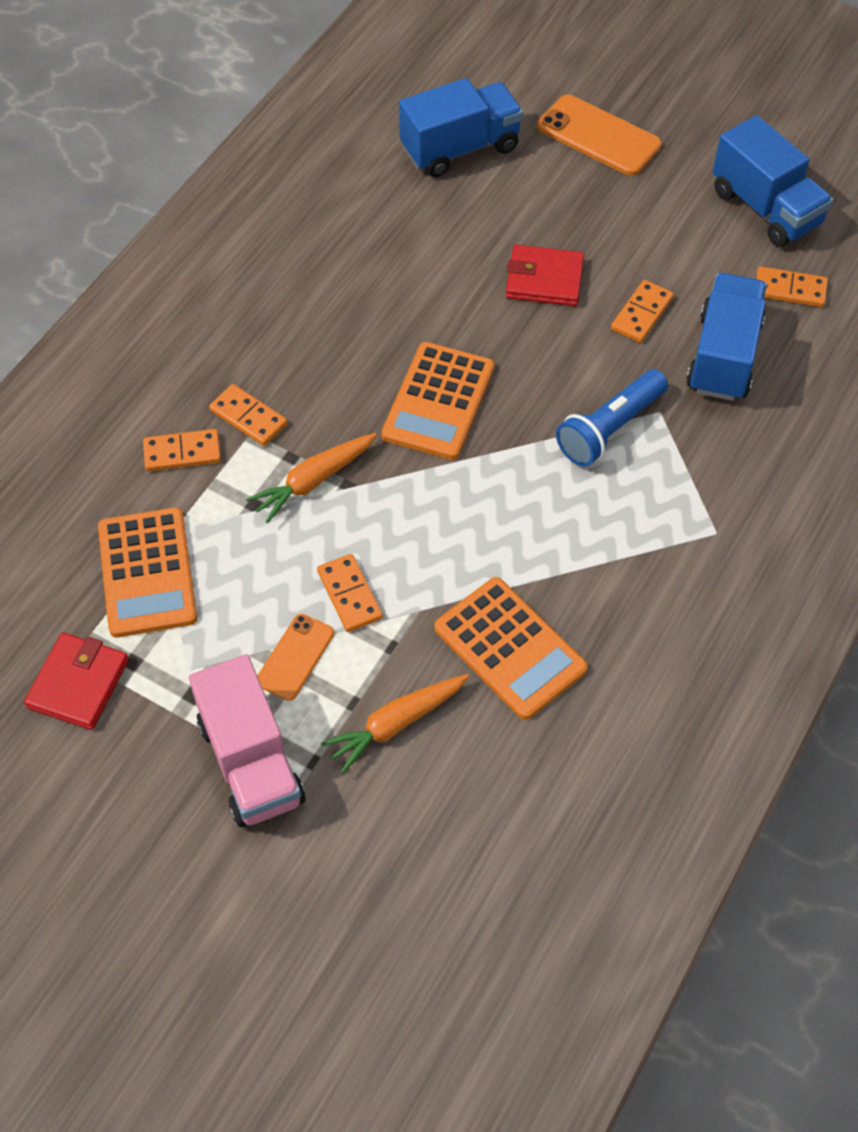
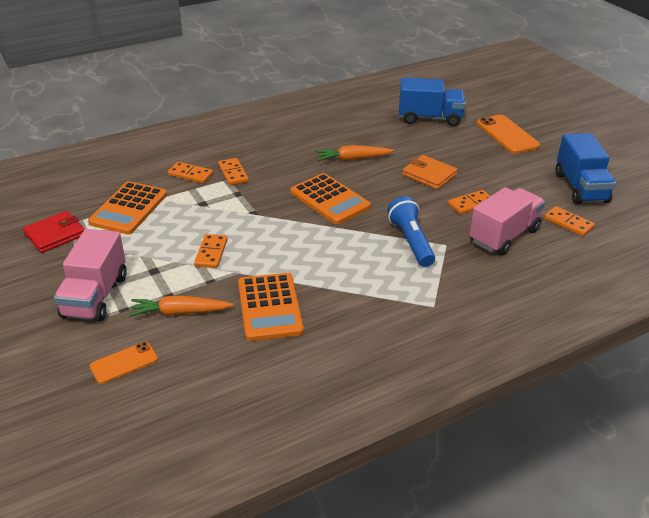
camera: 30 degrees right, 20 degrees down
(295, 657) = (160, 265): orange phone -> orange phone (124, 363)
(313, 481) = (239, 205): orange carrot -> orange carrot (352, 159)
(438, 402) = (330, 199): orange calculator -> orange calculator turned 90 degrees counterclockwise
(544, 279) = (429, 175): red wallet -> orange wallet
(609, 429) = (411, 241): blue flashlight -> blue flashlight turned 90 degrees clockwise
(723, 356) = (504, 236): blue truck -> pink truck

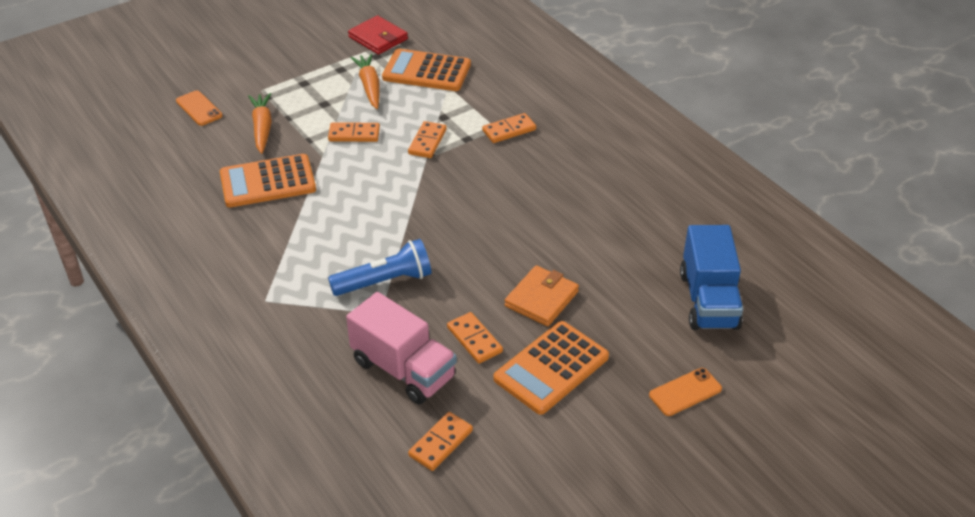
camera: 85 degrees right, 5 degrees up
(95, 296) = (286, 78): pink truck -> none
(190, 174) = (500, 100): orange domino -> orange domino (427, 142)
(330, 199) = (465, 210): orange calculator -> orange calculator (551, 368)
(352, 159) = (566, 225): orange carrot -> orange carrot (369, 86)
(507, 134) = (685, 392): orange phone -> orange phone, size x0.61
(580, 188) = (539, 471): blue truck -> none

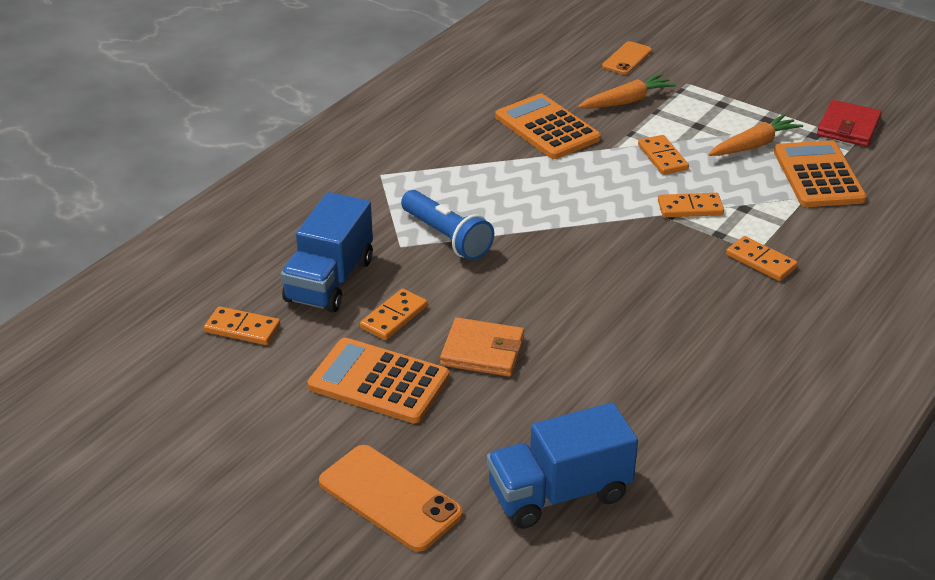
camera: 70 degrees right, 5 degrees down
(403, 369) = (330, 281): pink truck -> blue truck
(685, 392) = (390, 498): orange phone -> orange phone, size x1.63

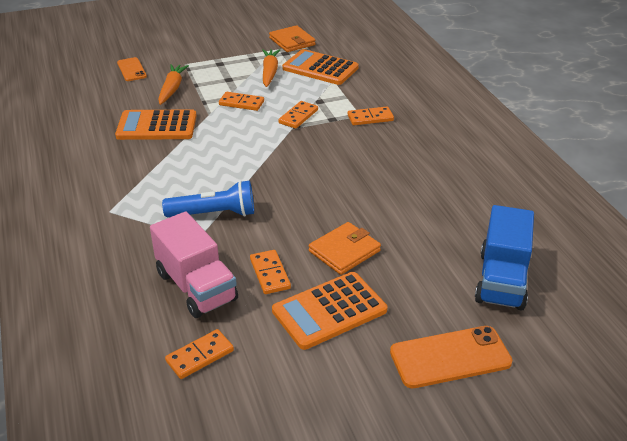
camera: 55 degrees left, 0 degrees up
(330, 281) = (196, 286): blue truck -> pink truck
(848, 127) = (292, 41): red wallet -> orange wallet

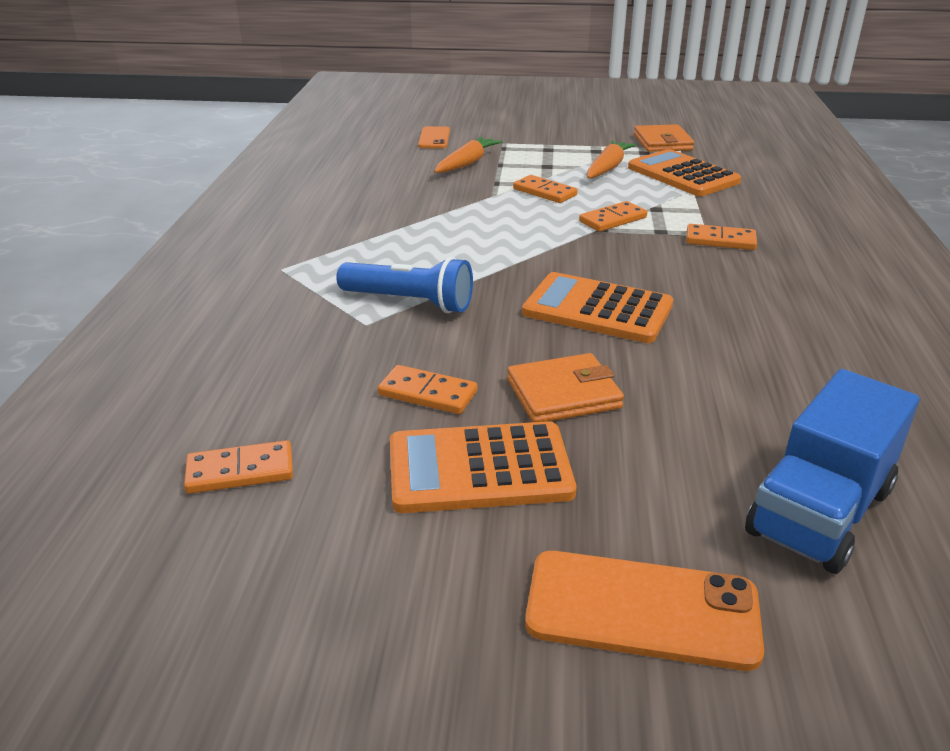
camera: 25 degrees right, 5 degrees down
(157, 126) = (416, 196): orange calculator -> orange calculator (597, 309)
(196, 286) = (313, 381): pink truck -> none
(270, 274) = (428, 393): orange domino -> orange domino turned 75 degrees counterclockwise

